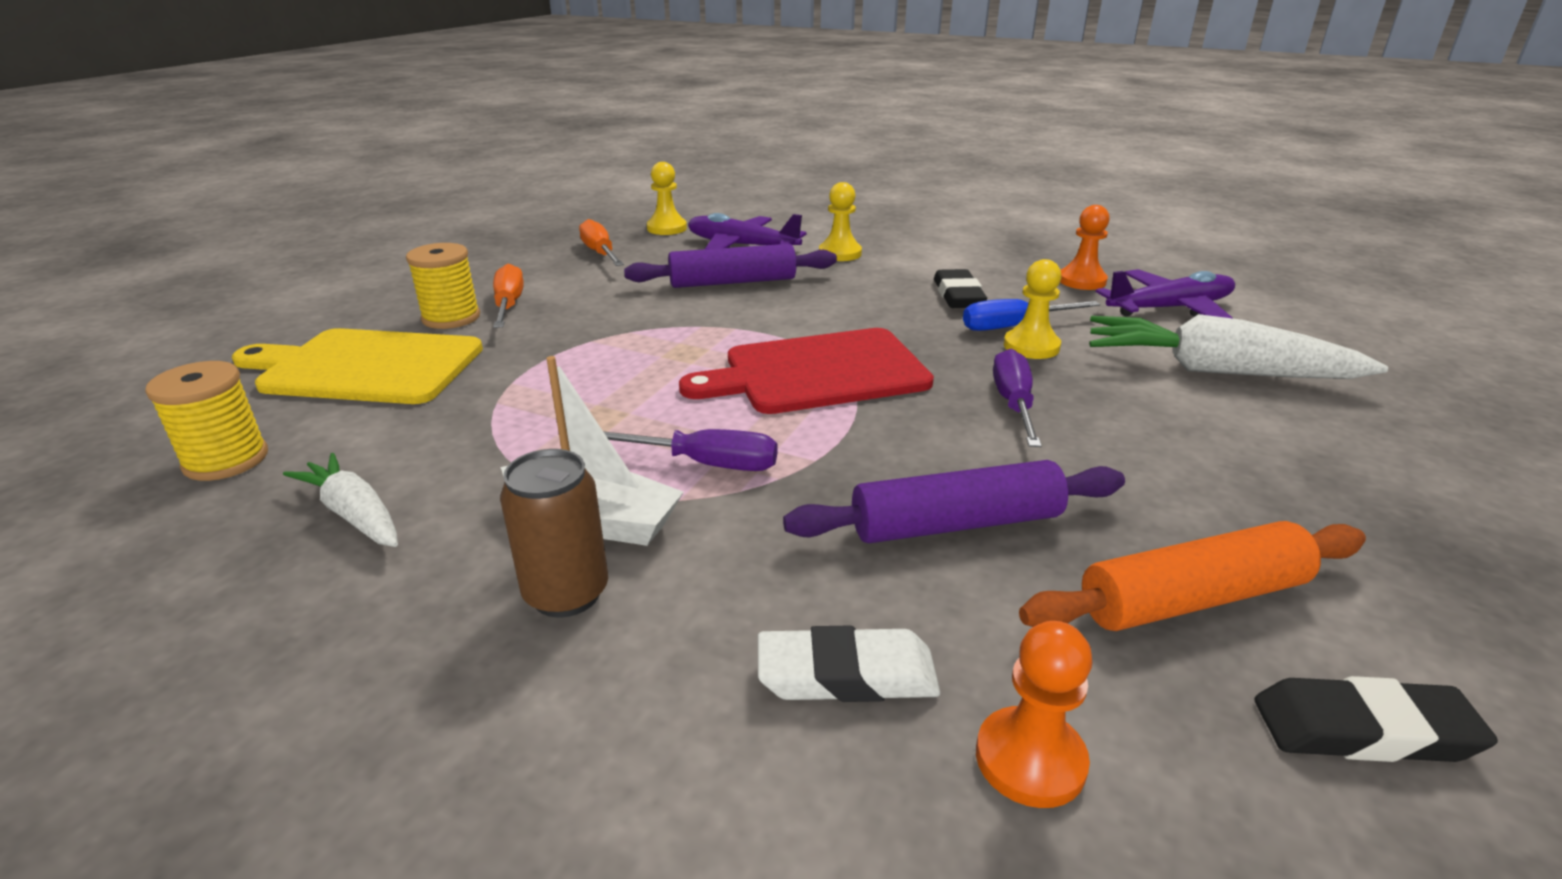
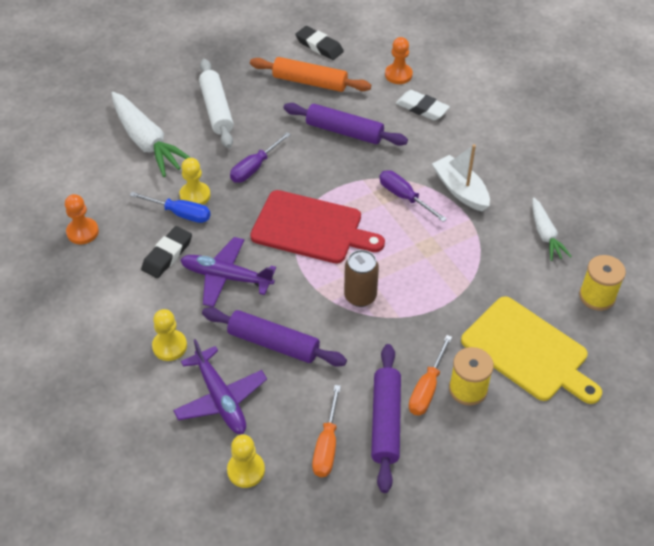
camera: 145 degrees left, 20 degrees up
(546, 277) = (385, 421): none -> purple rolling pin
(566, 593) = (483, 166): brown can -> brown can (360, 296)
(1169, 309) = (86, 186): purple plane -> purple plane (226, 277)
(1231, 453) = (216, 109): none -> white rolling pin

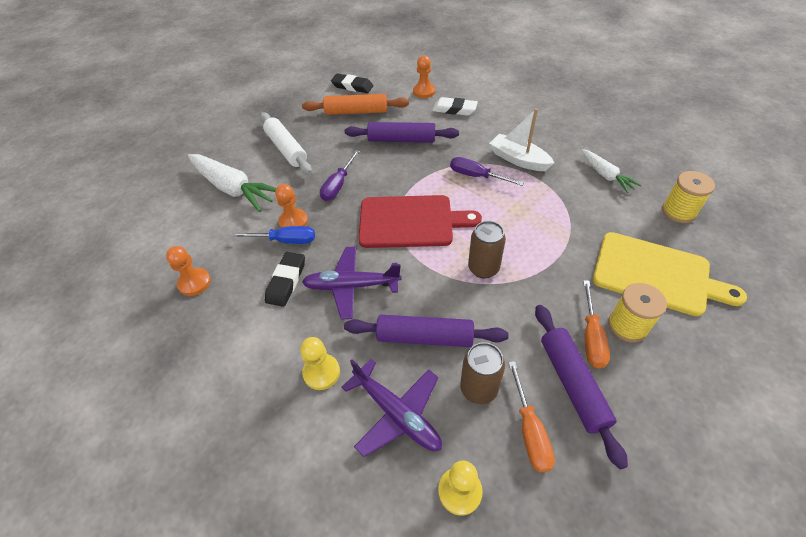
camera: 15 degrees left, 0 degrees up
(195, 195) = (293, 221): yellow pawn -> orange pawn
(300, 400) = (478, 388): none -> brown can

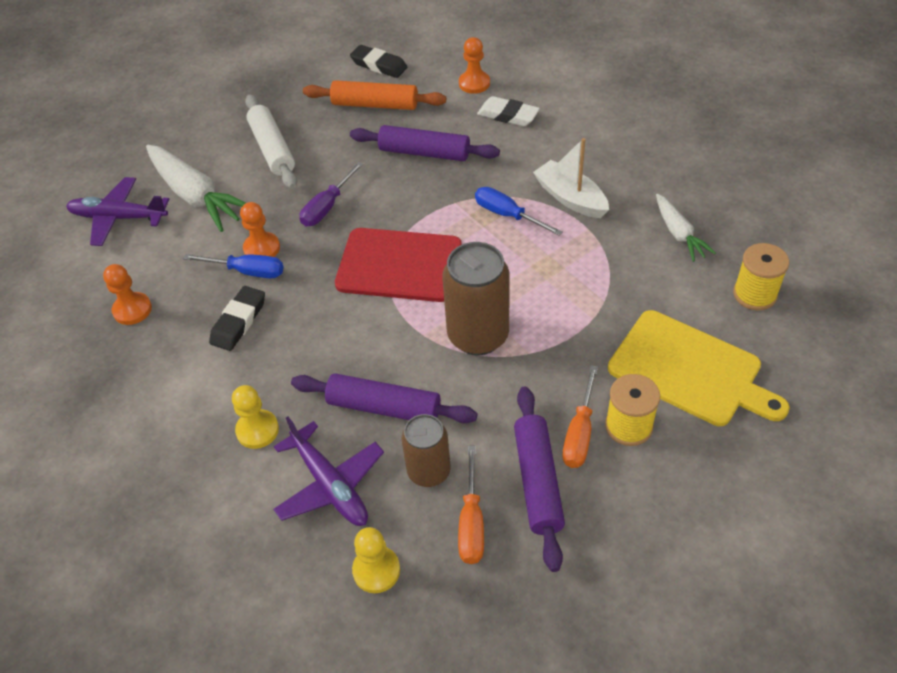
camera: 10 degrees right, 0 degrees up
(352, 286) = (314, 337): purple plane -> purple plane (119, 218)
(476, 176) = (507, 215): purple screwdriver -> blue screwdriver
(483, 268) = (478, 336): brown can -> brown can, size x1.57

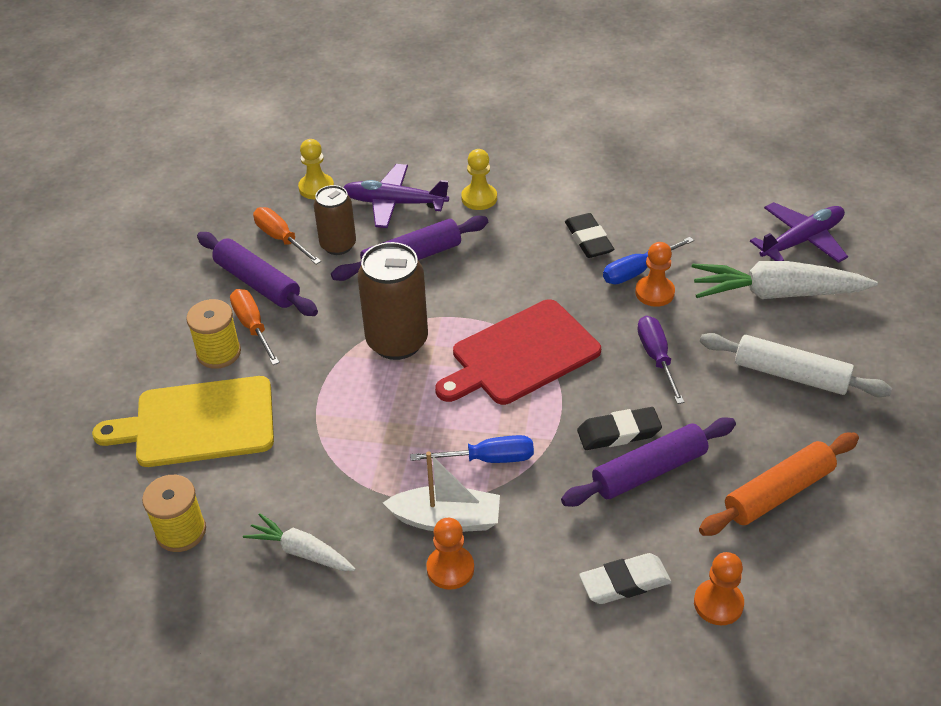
camera: 135 degrees right, 5 degrees down
(132, 310) = (674, 200): orange pawn -> orange pawn (450, 569)
(379, 65) = (856, 550): black eraser -> black eraser (618, 433)

